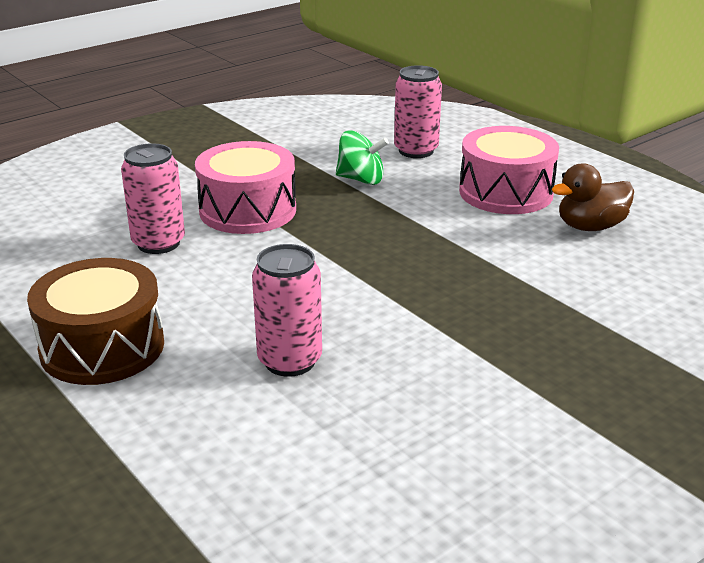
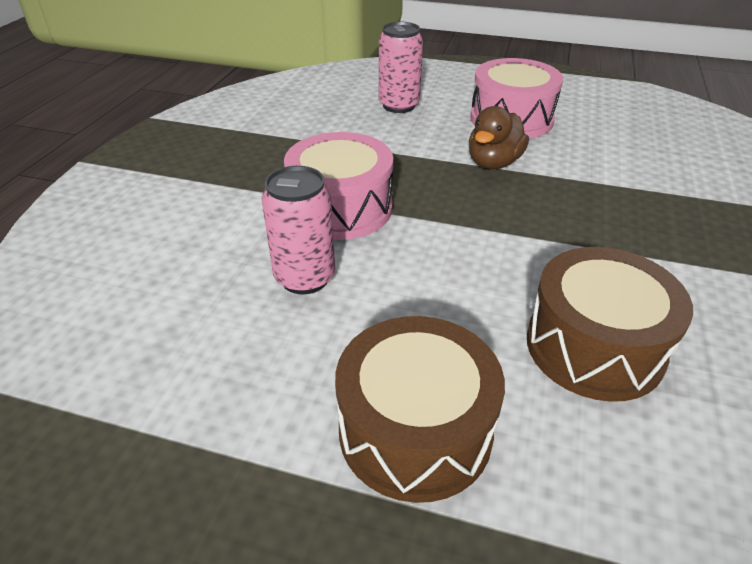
camera: 35 degrees left, 10 degrees up
(290, 361) = (594, 347): pink can -> brown drum
(361, 179) = (393, 144): green spinning top -> none
(590, 227) = (602, 127): brown duck -> brown duck (493, 163)

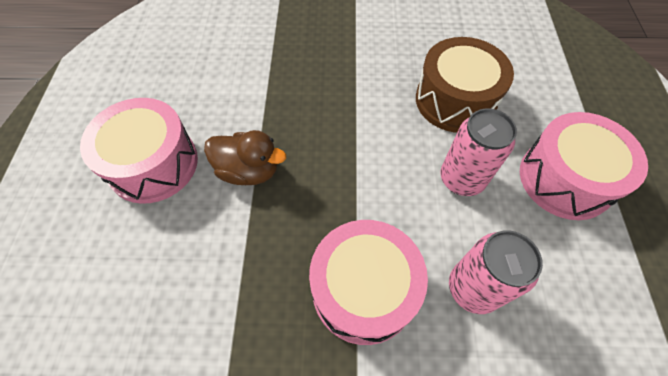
camera: 105 degrees left, 20 degrees up
(399, 105) = (120, 288): pink can -> pink can (461, 179)
(415, 430) = (565, 179): brown drum -> pink drum

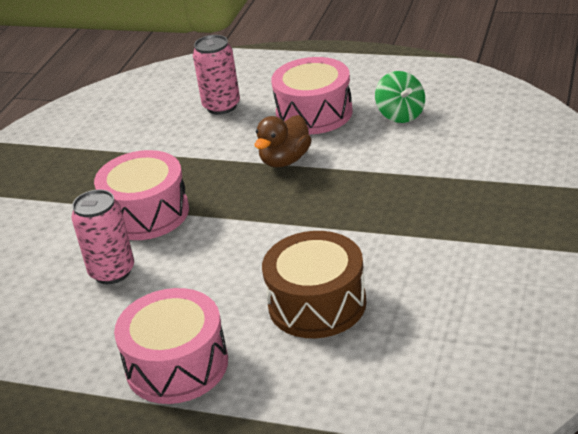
camera: 110 degrees right, 25 degrees down
(167, 89) = (400, 114): none -> green spinning top
(461, 179) = (215, 287): pink can -> pink can (221, 106)

